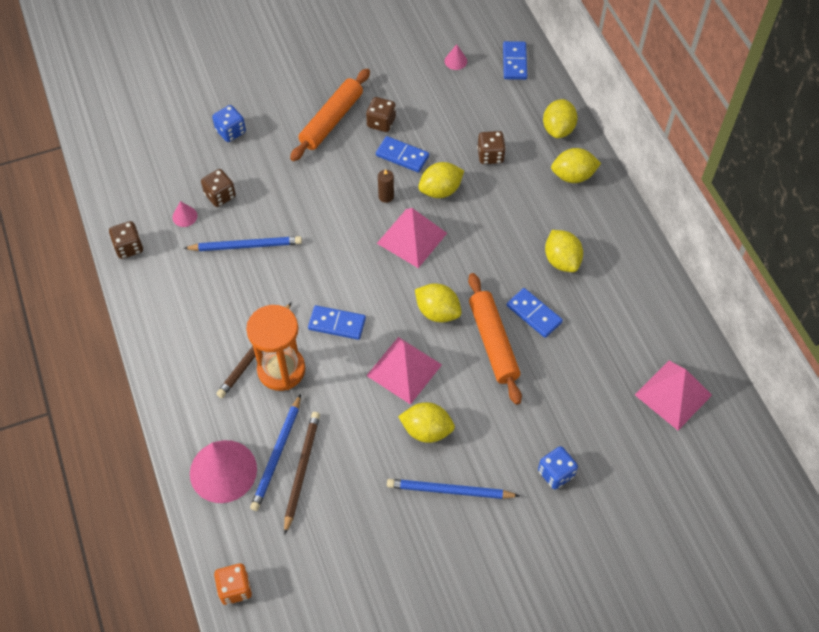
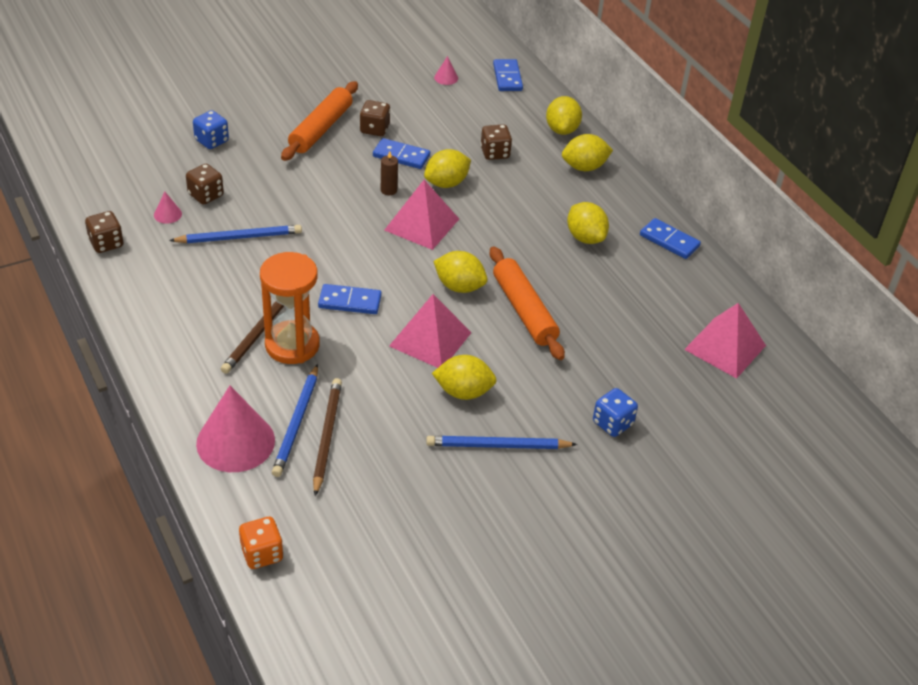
camera: 10 degrees left, 15 degrees down
(534, 314) = (564, 284): blue domino -> blue domino (669, 241)

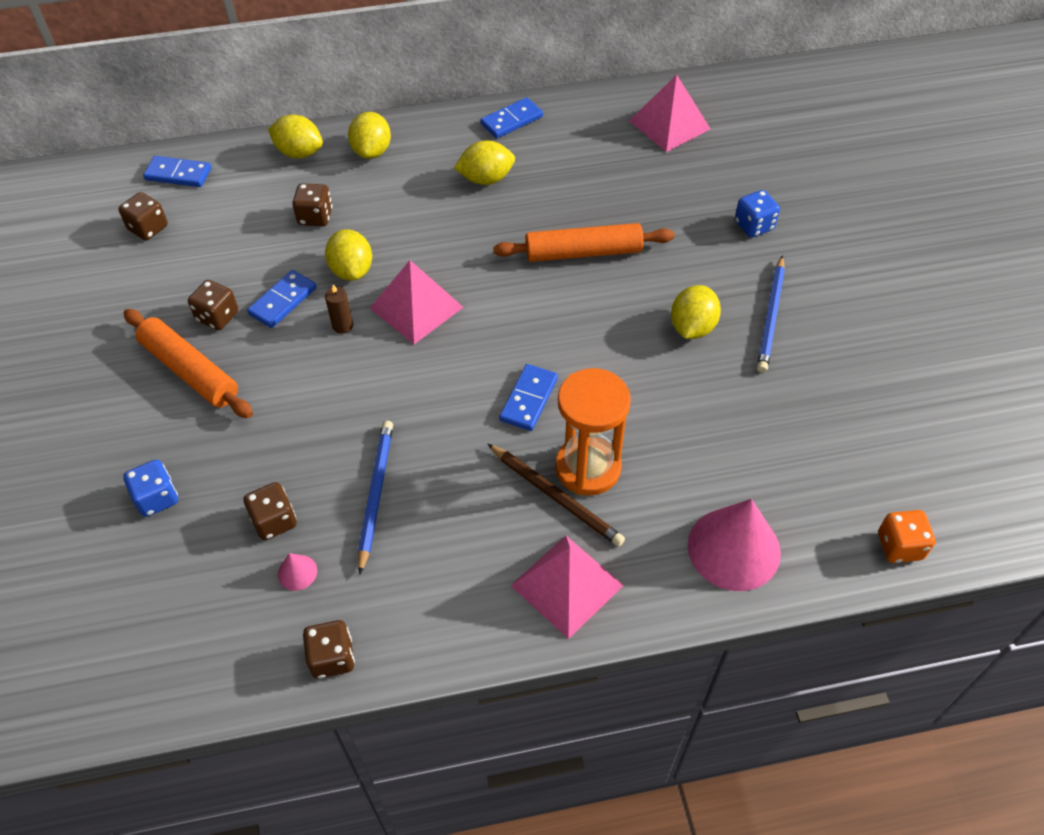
camera: 70 degrees left, 10 degrees up
(297, 423) = (714, 483): blue pencil -> none
(326, 436) = (738, 458): brown pencil -> none
(430, 339) = (607, 338): pink pyramid -> pink pyramid (566, 585)
(446, 78) = (148, 228): pink cone -> brown dice
(459, 286) = (531, 296): yellow lemon -> none

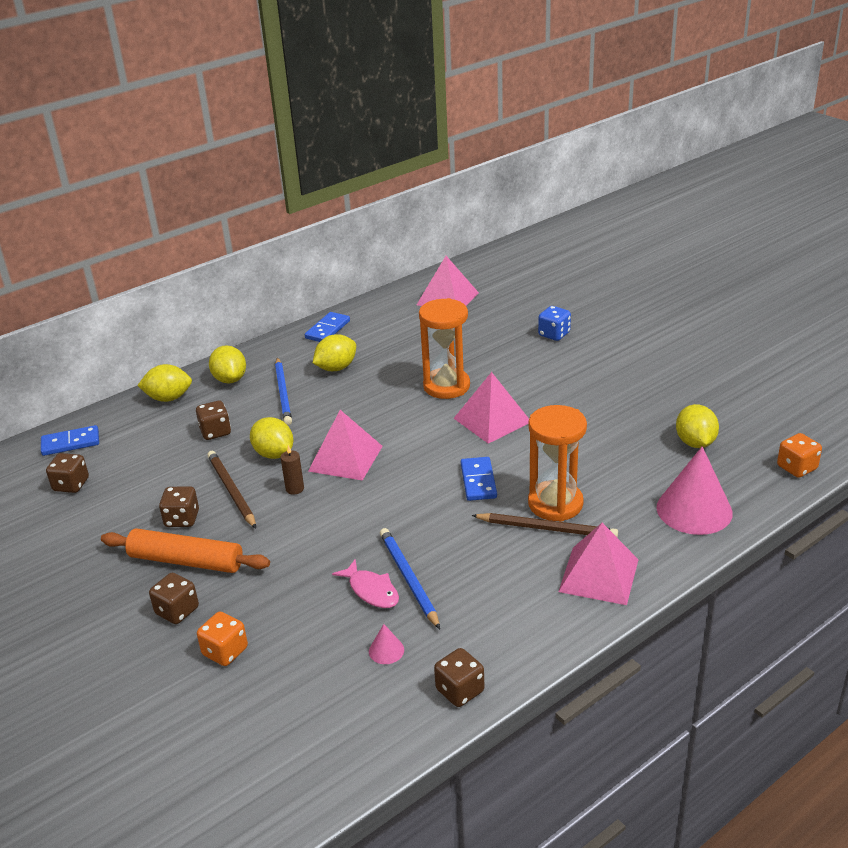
camera: 25 degrees left, 20 degrees down
(157, 498) = (225, 651): blue dice -> orange dice
(274, 521) = (340, 626): brown dice -> brown dice (177, 611)
(283, 301) = (231, 491): blue domino -> brown pencil
(331, 491) = (371, 591): none -> pink fish
(583, 252) = (446, 386): orange rolling pin -> orange hourglass
(600, 321) = (492, 420): none -> pink pyramid
(692, 327) = (560, 401): yellow lemon -> yellow lemon (695, 443)
(771, 317) = (608, 378): blue pencil -> blue pencil (283, 393)

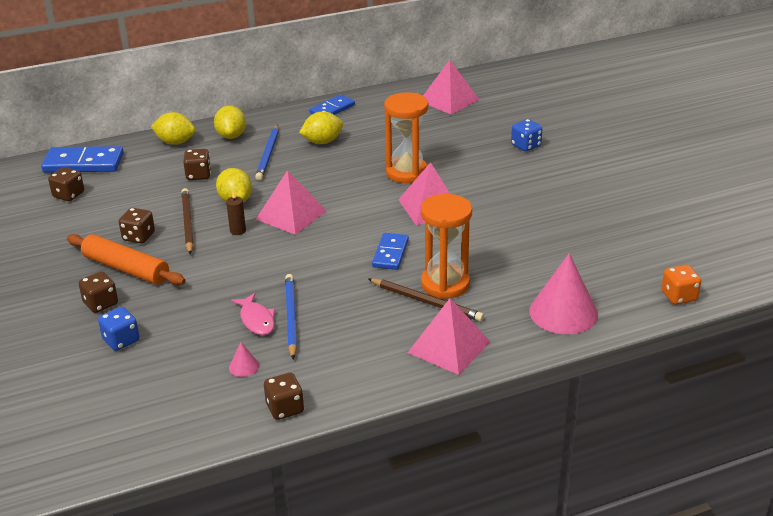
camera: 15 degrees right, 0 degrees up
(70, 443) = (83, 163): blue domino -> blue domino, size x1.58
(225, 651) = (121, 340): orange dice -> blue dice
(695, 443) = (598, 258): yellow lemon -> none

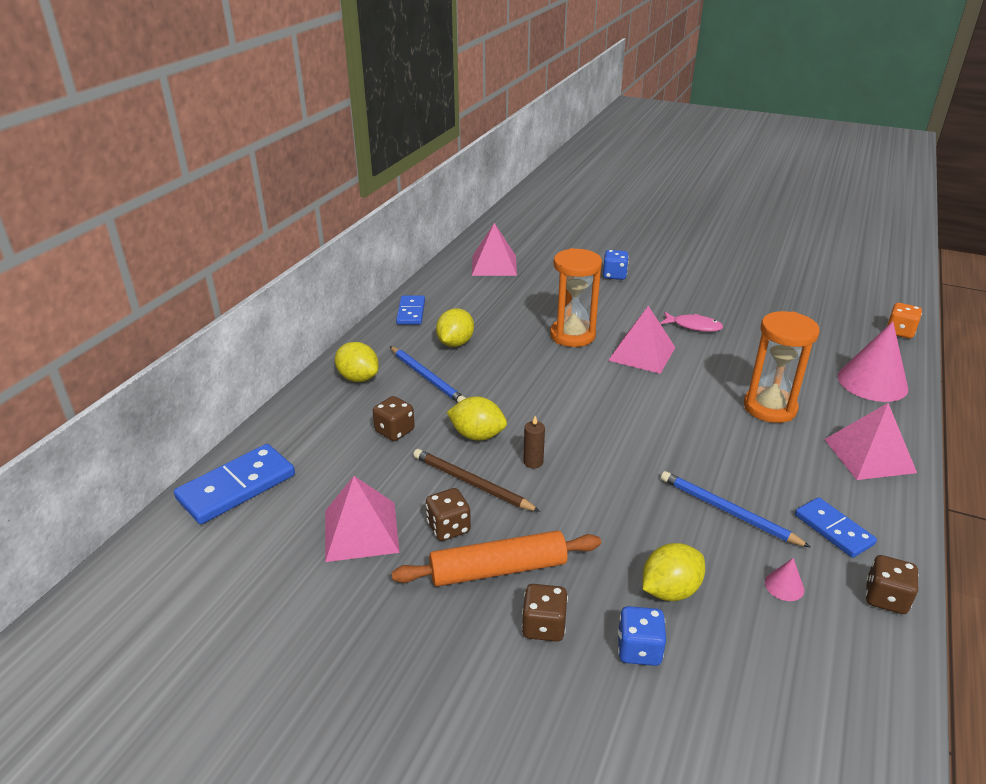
camera: 45 degrees left, 0 degrees up
(68, 195) = (282, 532): brown dice -> none
(175, 142) = (309, 412): yellow lemon -> yellow lemon (670, 590)
(256, 320) = (708, 534): pink fish -> pink fish (694, 326)
(291, 215) = (551, 420): pink pyramid -> pink pyramid (361, 531)
(390, 253) = (688, 407): blue domino -> blue domino (833, 529)
(426, 302) = (787, 430): brown pencil -> none

